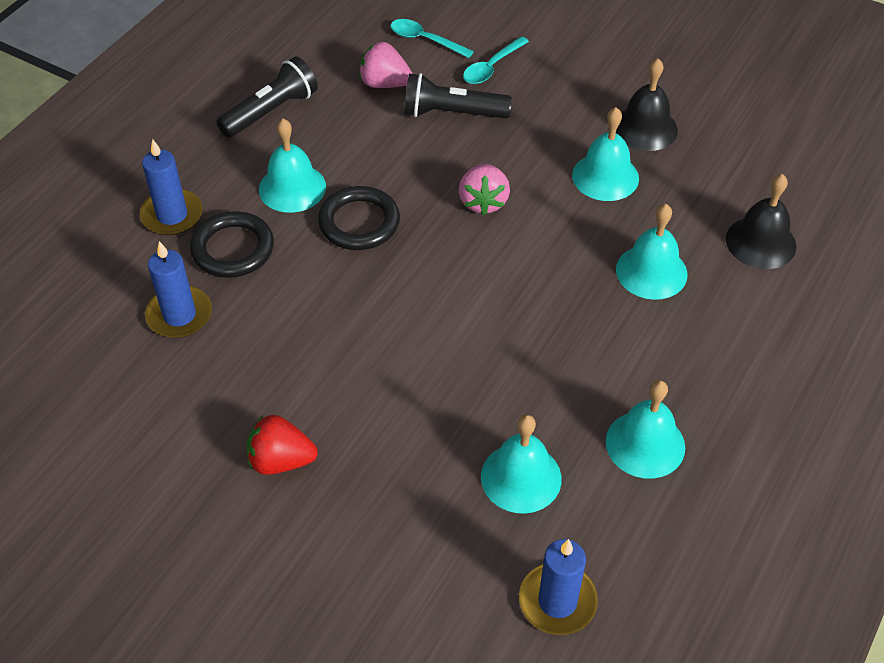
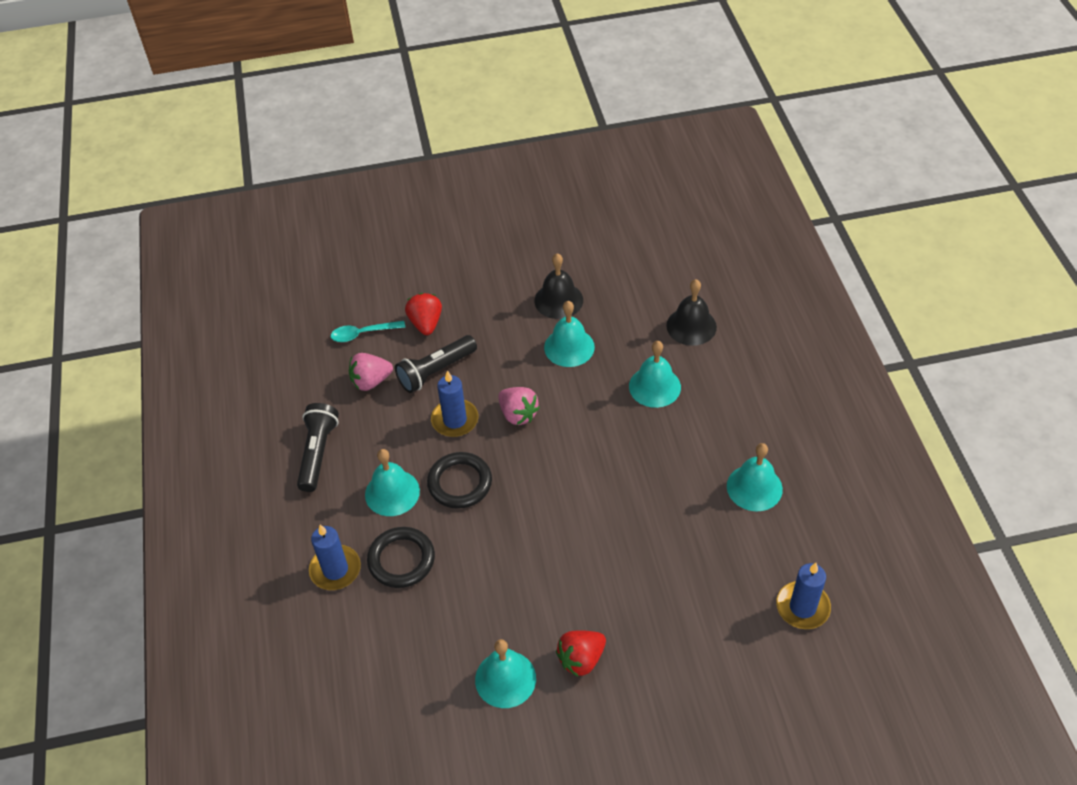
camera: 40 degrees left, 0 degrees up
(179, 315) = (418, 627): blue candle -> blue candle (455, 420)
(491, 67) = (426, 323): turquoise spoon -> red strawberry
(521, 477) = (715, 558): turquoise bell -> turquoise bell (505, 679)

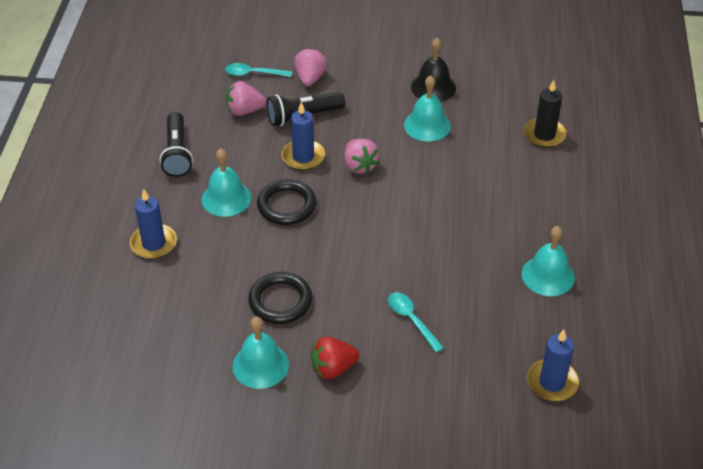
camera: 15 degrees right, 5 degrees down
(318, 453) = (177, 153): black flashlight -> black flashlight turned 150 degrees clockwise
(401, 560) = (212, 251): black ring -> black ring (280, 301)
(426, 323) = (310, 78): red strawberry -> pink strawberry
(639, 579) = (411, 320): none -> turquoise spoon
(654, 386) = (490, 174): turquoise bell -> none
(691, 326) = (544, 135): black bell -> black candle

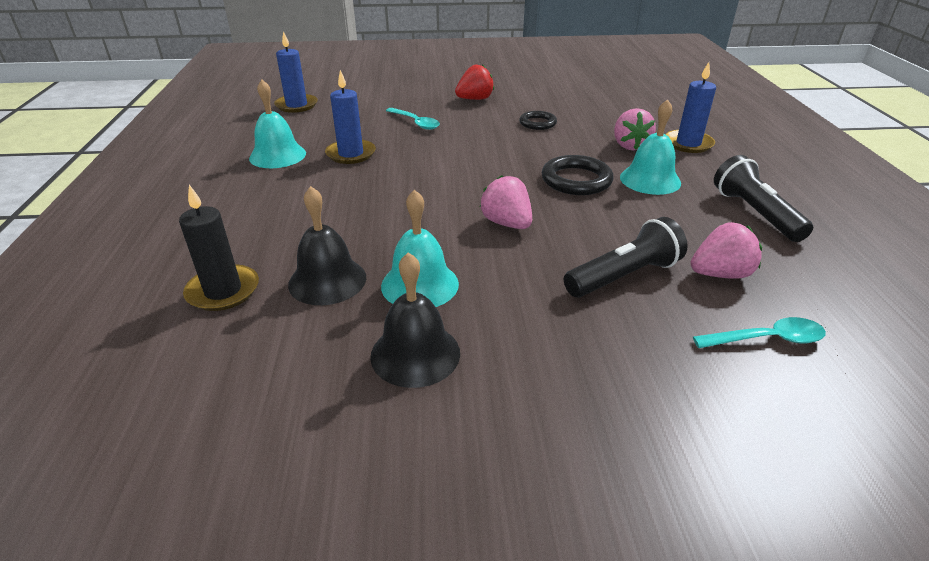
camera: 170 degrees right, 10 degrees down
(260, 365) = (532, 97): turquoise bell -> none
(280, 301) = (537, 123): black ring -> black ring, size x0.63
(303, 157) = (588, 226): blue candle -> blue candle (351, 154)
(310, 78) = (656, 343): pink strawberry -> pink strawberry (629, 146)
(483, 134) = (327, 280): none -> black bell

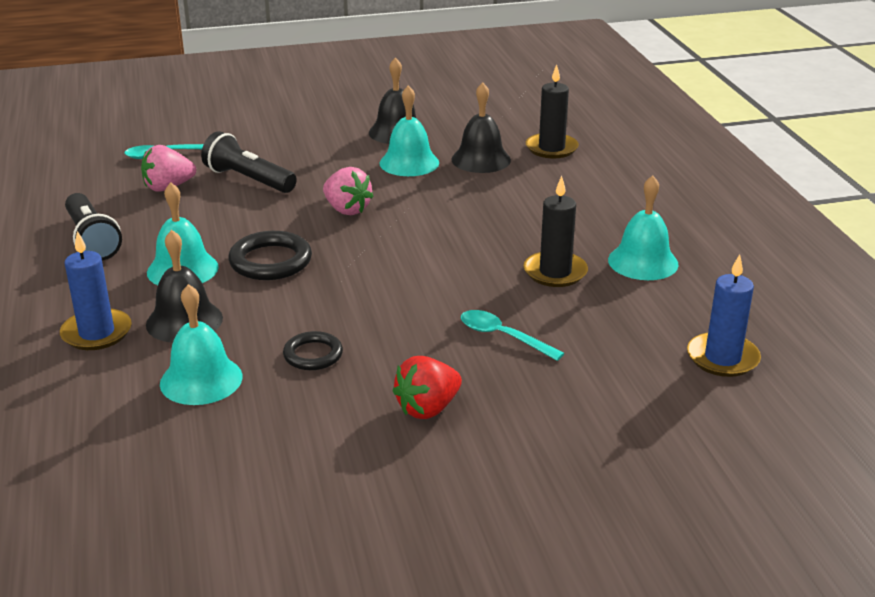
camera: 170 degrees right, 5 degrees down
(351, 154) = (555, 272): blue candle -> black candle
(604, 117) = (201, 380): none -> turquoise bell
(623, 276) = (249, 180): black flashlight -> black flashlight turned 75 degrees clockwise
(629, 146) = (184, 321): pink strawberry -> black bell

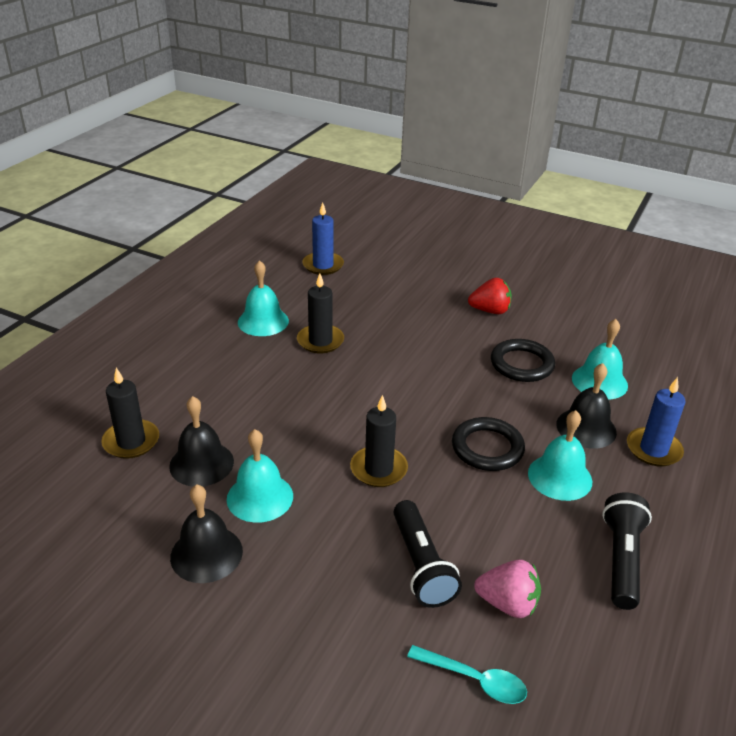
camera: 140 degrees left, 5 degrees up
(313, 355) = (521, 364): black ring -> black ring, size x1.58
(347, 210) = (378, 469): pink strawberry -> black candle
(503, 336) = (406, 323): turquoise spoon -> none

